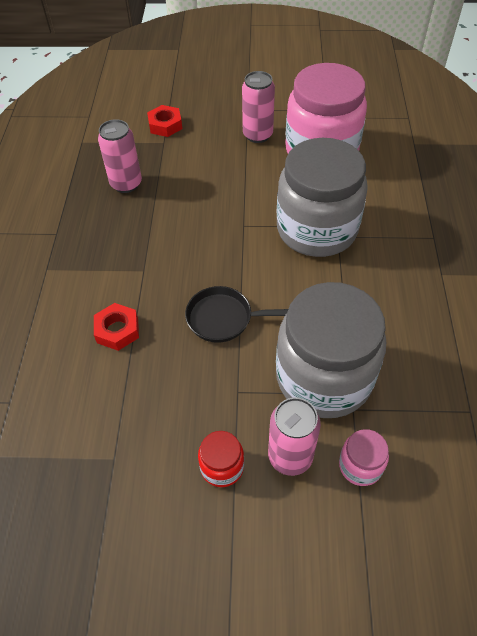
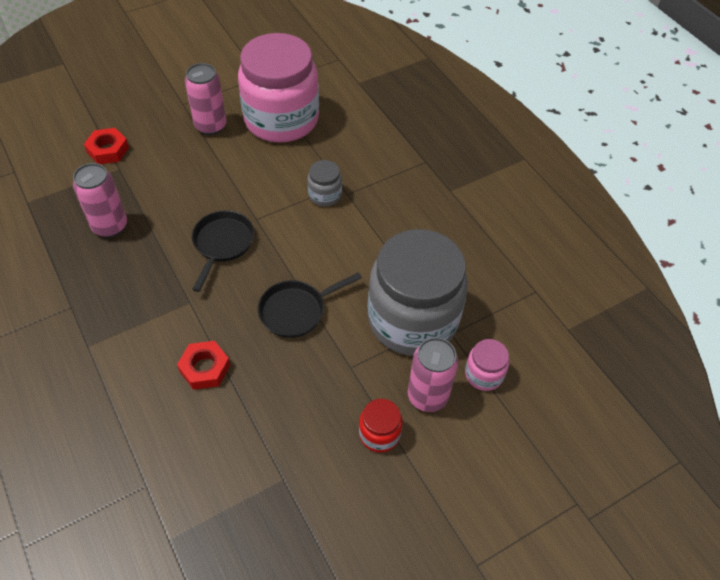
camera: 35 degrees left, 0 degrees up
(201, 234) = (222, 244): none -> black pan
(316, 229) = (325, 195): grey jar -> grey jar, size x0.41

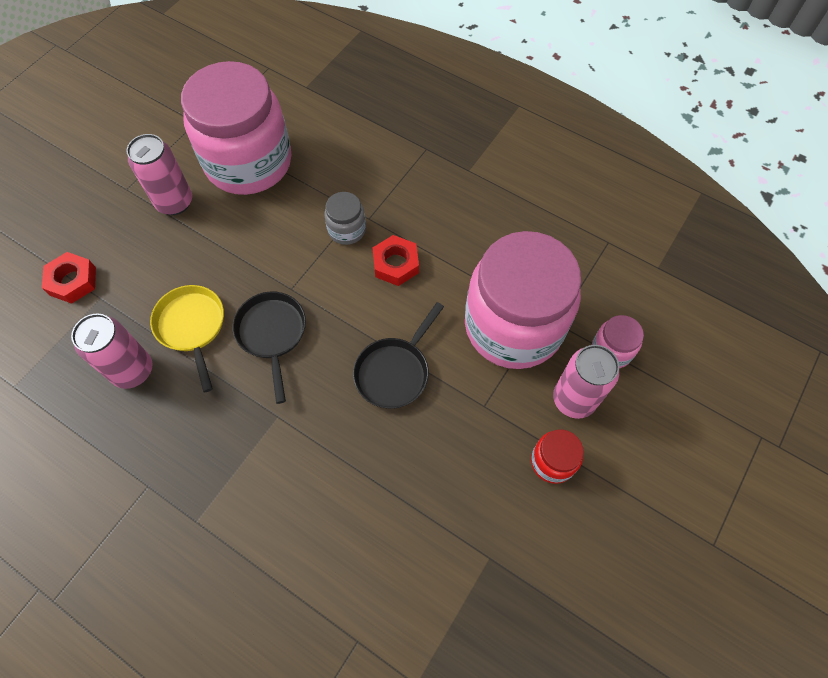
camera: 25 degrees left, 10 degrees up
(169, 215) = (192, 327): none -> yellow pan
(205, 368) = (339, 482): red nut -> red nut (395, 264)
(412, 319) = (513, 326): grey jar -> pink jar

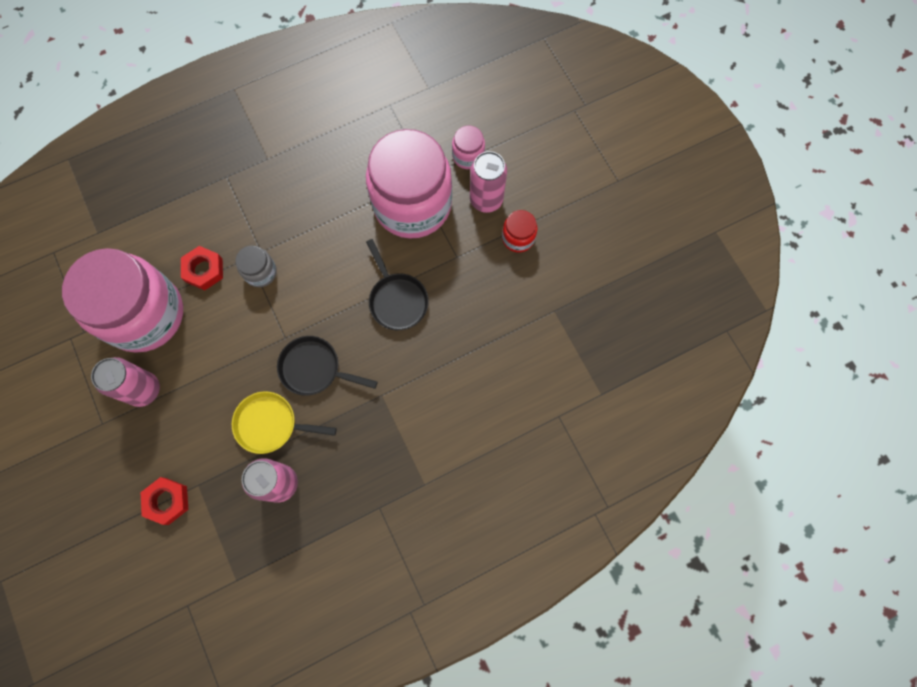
camera: 60 degrees left, 10 degrees up
(395, 264) = (313, 254): red nut -> red nut (204, 270)

